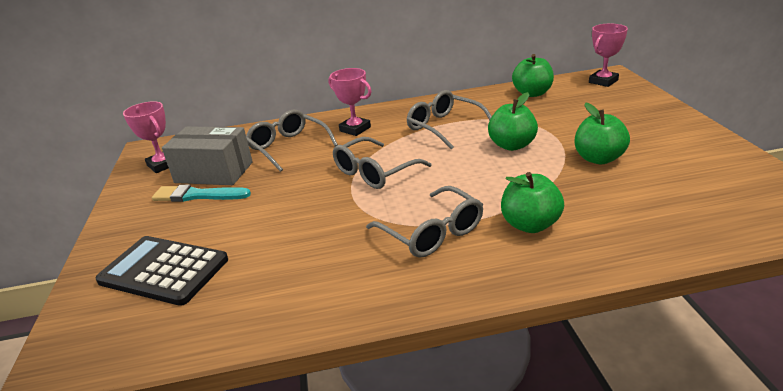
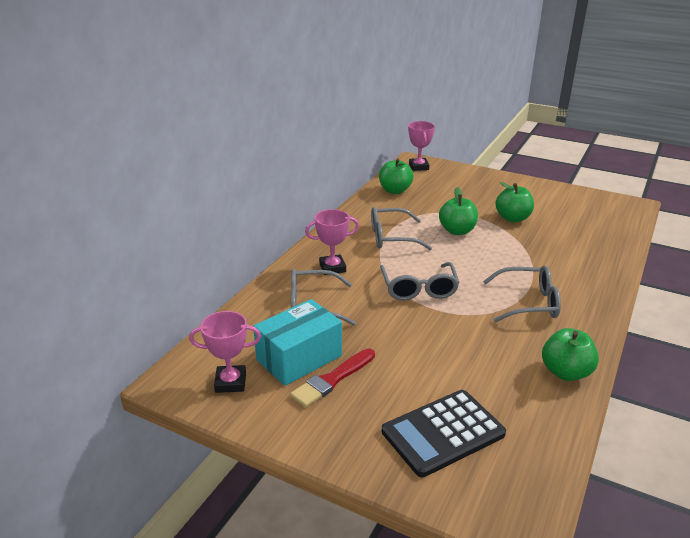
camera: 55 degrees left, 0 degrees up
(198, 195) = (332, 379): turquoise brush -> red brush
(214, 172) = (299, 358): grey box -> turquoise box
(530, 224) = (557, 270): green apple -> green apple (565, 372)

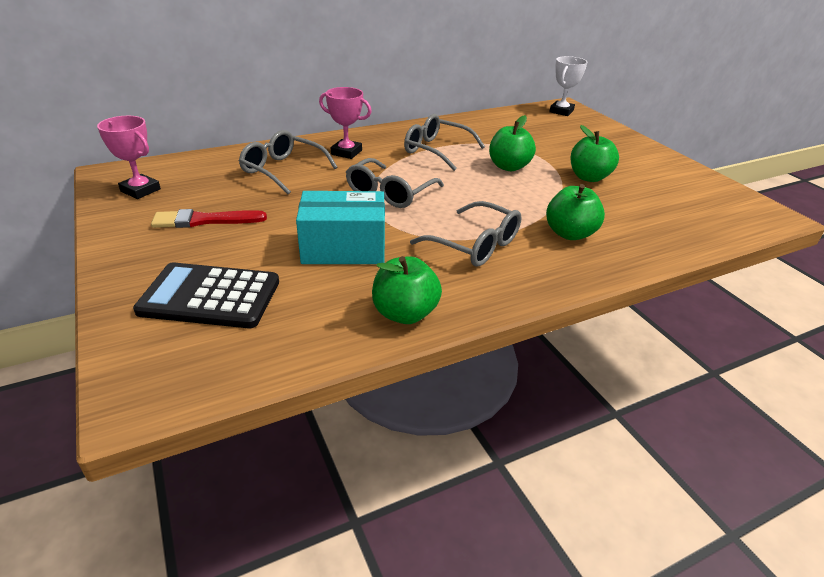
camera: 35 degrees right, 5 degrees up
(299, 358) = (210, 197): turquoise box -> turquoise box (344, 248)
(395, 190) = (504, 121): green apple -> green apple (569, 233)
(418, 167) = (561, 111): pink trophy -> white trophy

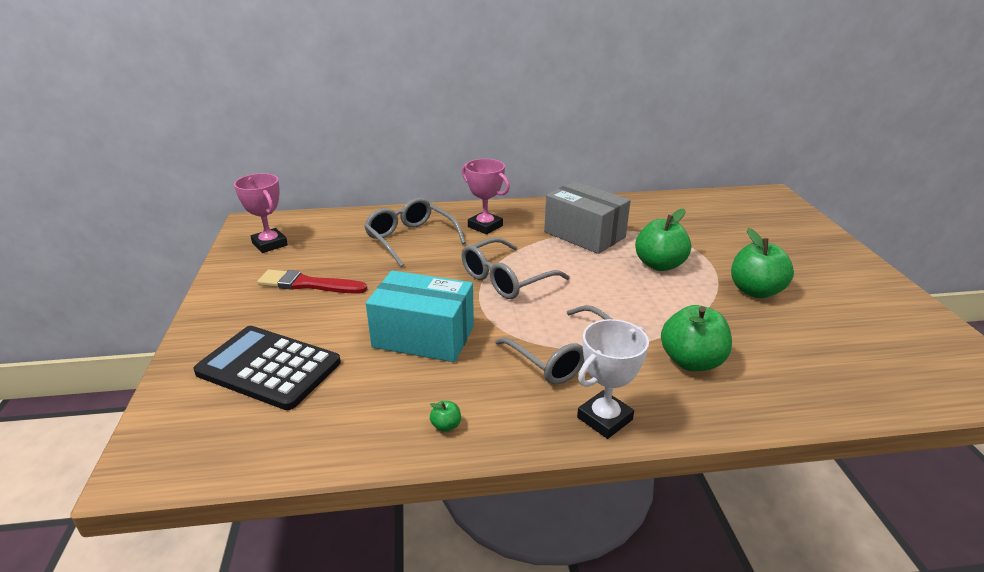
camera: 20 degrees right, 5 degrees down
(405, 313) = (446, 425): green apple -> green apple, size x0.41
(436, 150) = (584, 234): grey glasses -> grey box
(561, 111) = (763, 201): white trophy -> white trophy (604, 418)

